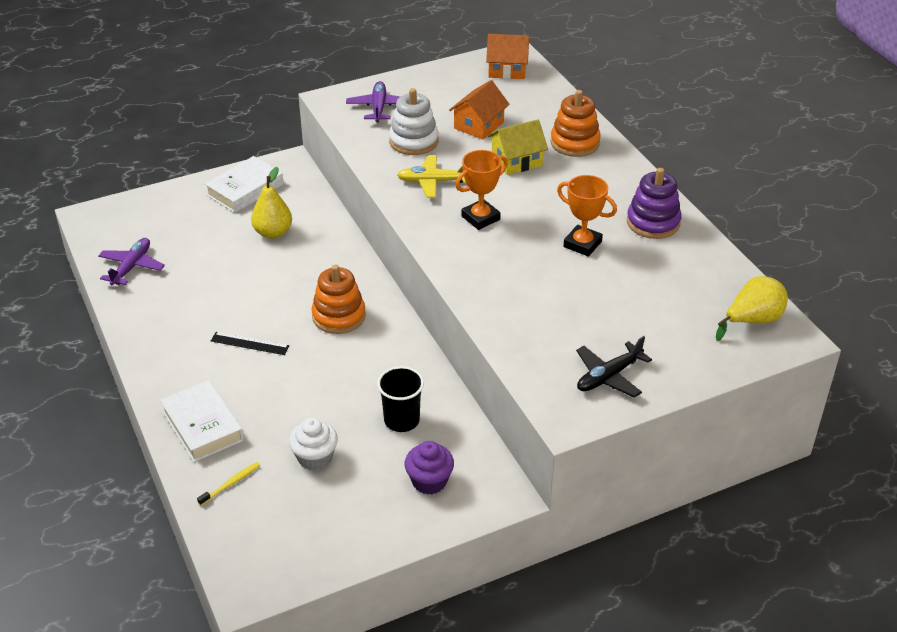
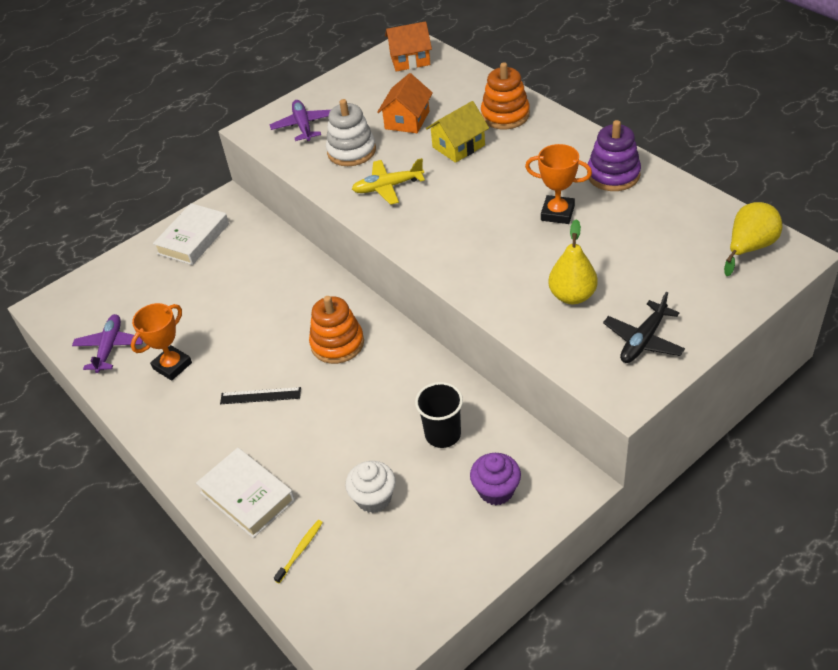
camera: 10 degrees left, 5 degrees up
(273, 233) = (238, 275): yellow pear -> yellow pear (572, 296)
(480, 218) = (449, 212): orange trophy -> orange trophy (172, 366)

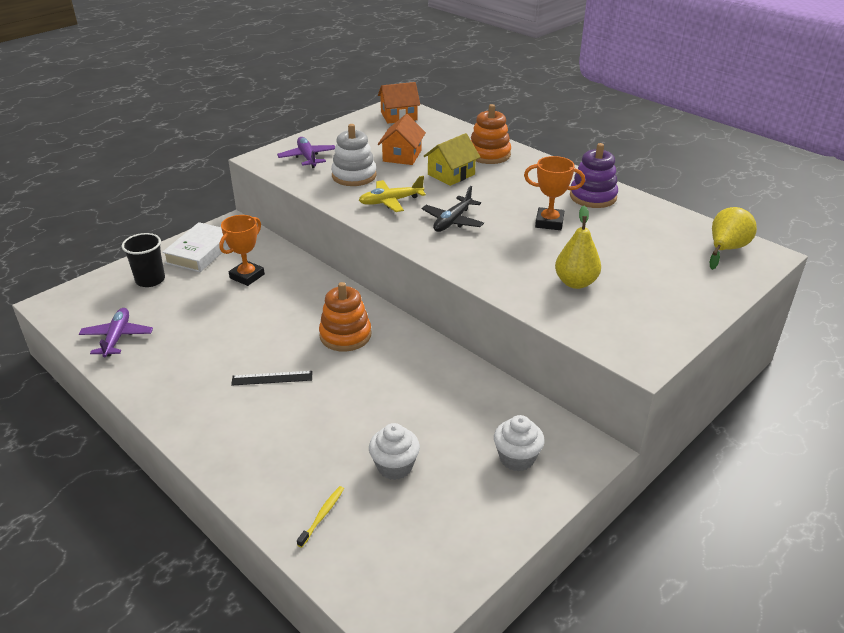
camera: 10 degrees left, 10 degrees down
(172, 366) = (181, 353): orange trophy -> orange trophy (247, 276)
(247, 496) = (263, 466): white book -> none
(443, 434) = (457, 410): black cup -> black cup (150, 280)
(496, 490) = (517, 458): purple cupcake -> white cupcake
(643, 340) = (649, 317): black plane -> black plane (452, 221)

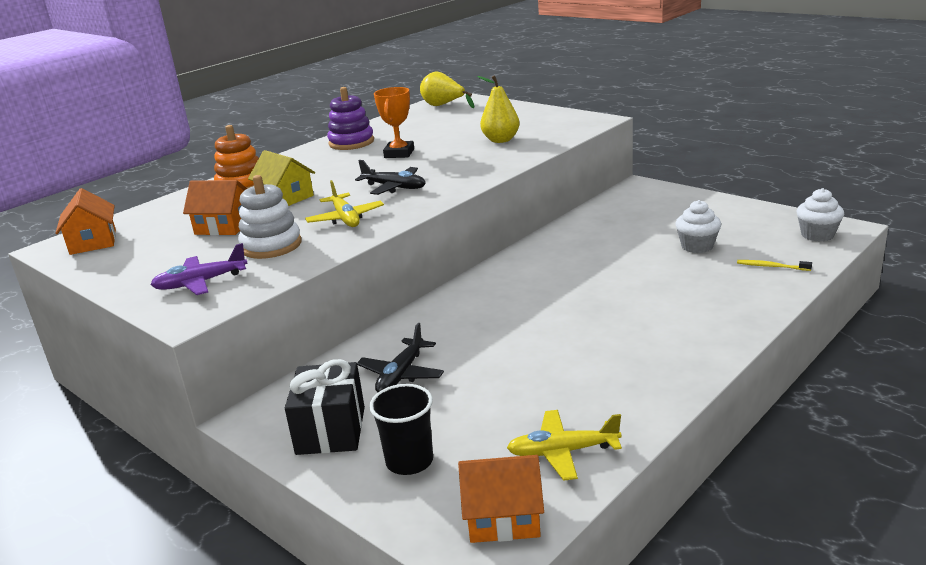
camera: 90 degrees left, 10 degrees down
(77, 311) = (503, 517): none -> orange house
(117, 337) = (562, 452): purple plane -> yellow plane
(200, 252) = (331, 430): white book -> black gift
(247, 276) = (401, 375): orange trophy -> black plane
(272, 378) = (606, 319): black ruler -> none
(345, 335) = (520, 291): orange stacking toy -> none
(517, 458) = (660, 207): white cupcake -> white cupcake (817, 235)

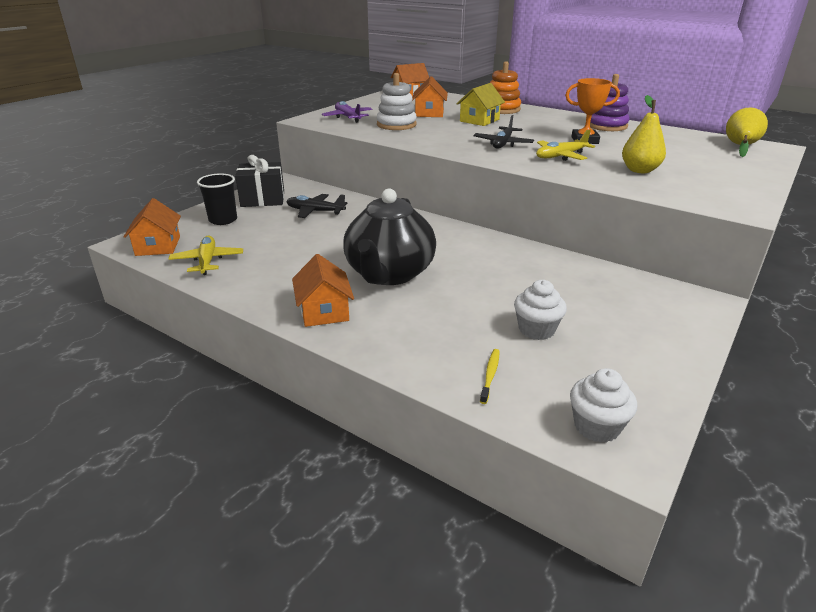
camera: 80 degrees right, 5 degrees up
(346, 218) = (440, 136): yellow plane -> yellow plane (561, 156)
(598, 313) = (389, 274): none -> black teapot
(686, 347) = (324, 311): none -> orange house

